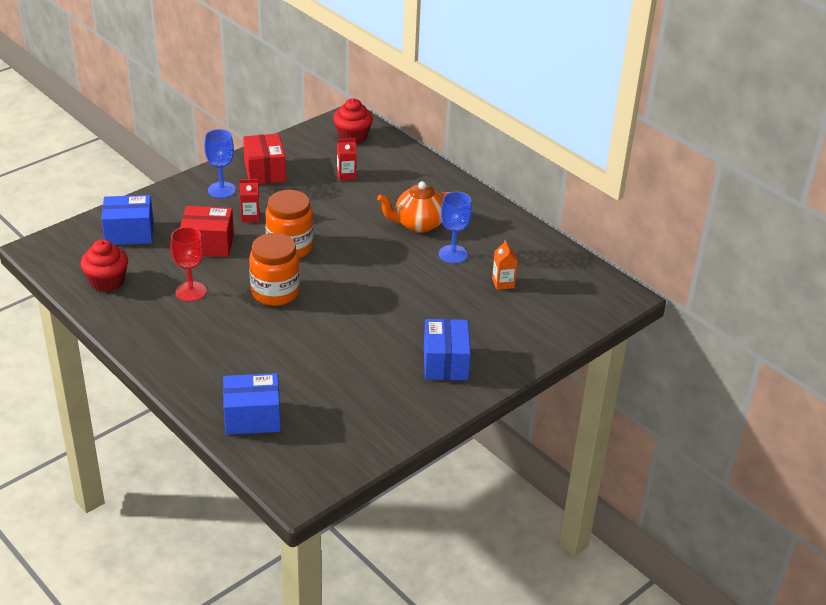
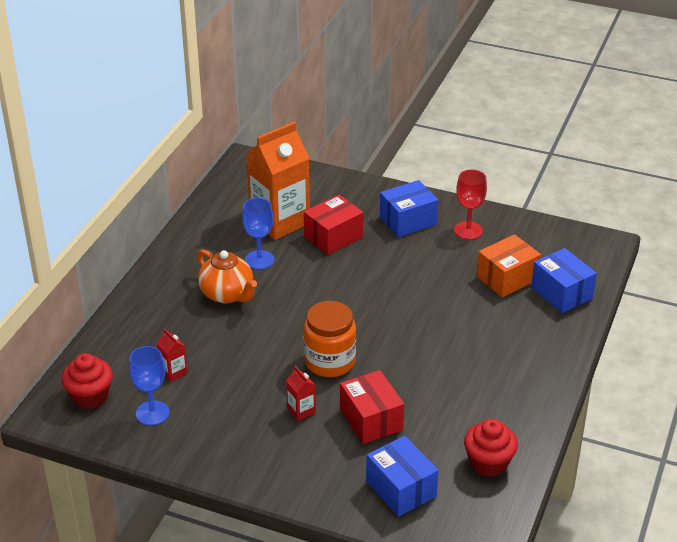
camera: 115 degrees left, 0 degrees up
(191, 291) = (450, 397): red goblet -> red goblet (468, 230)
(221, 190) = (269, 454): blue goblet -> blue goblet (152, 413)
(265, 171) = (209, 436): red box -> red box (333, 237)
(275, 292) = (404, 343): orange jar -> none
(305, 390) = (507, 278): none -> orange box
(503, 283) = (279, 221): orange carton -> orange carton, size x2.43

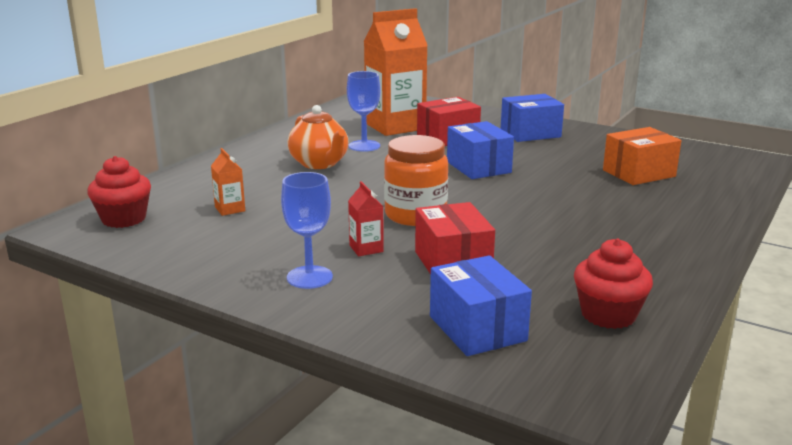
camera: 10 degrees right, 15 degrees down
(152, 413) = (186, 236): blue goblet -> blue goblet (309, 277)
(173, 372) = (230, 209): red carton -> orange carton
(468, 230) = (596, 142): red goblet -> none
(561, 293) = (705, 187): blue box -> blue box (478, 167)

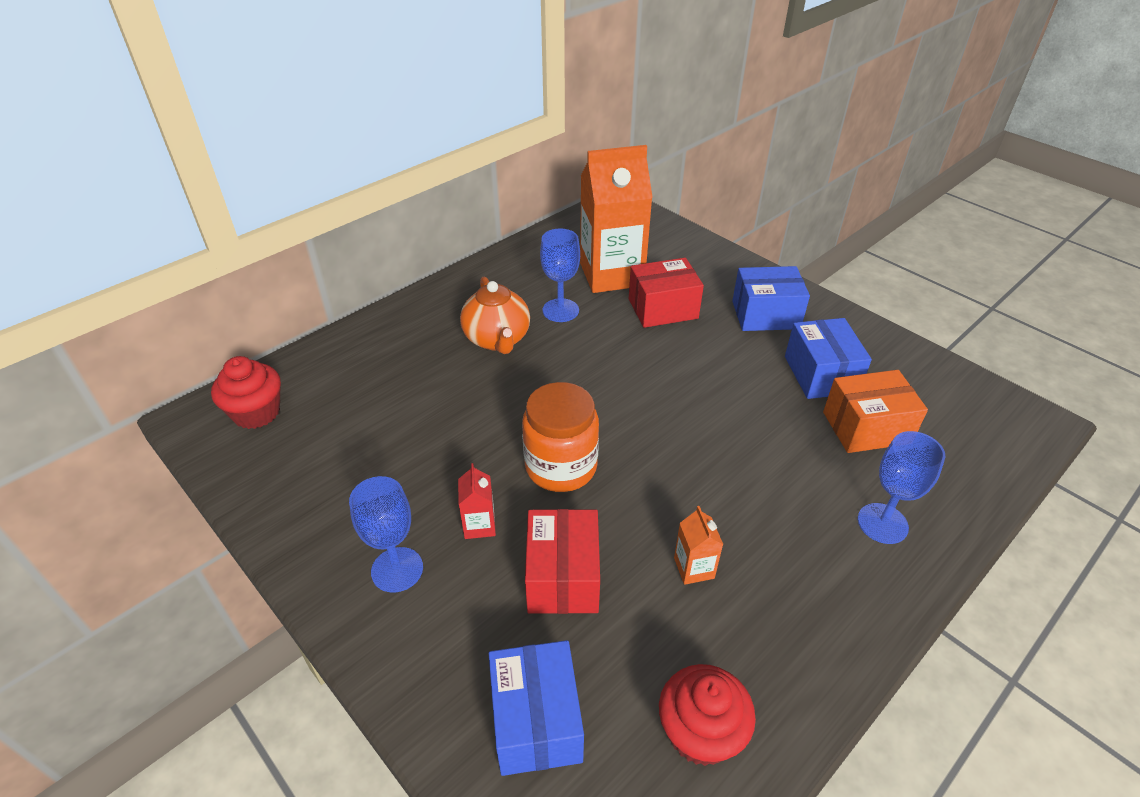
camera: 15 degrees right, 20 degrees up
(230, 209) = (368, 414): orange carton -> orange carton (694, 568)
(478, 167) = (673, 378): blue box -> blue box (820, 374)
(678, 211) = (882, 523): none -> blue goblet

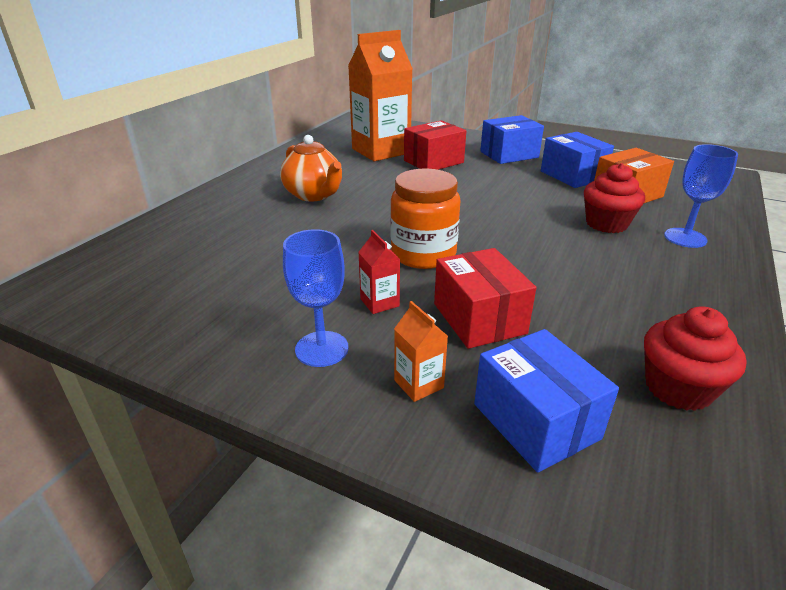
camera: 20 degrees left, 10 degrees down
(256, 412) = (106, 274): red cupcake -> red cupcake (606, 224)
(560, 310) = (355, 173): blue goblet -> none
(694, 568) = (579, 289): orange carton -> orange carton (418, 384)

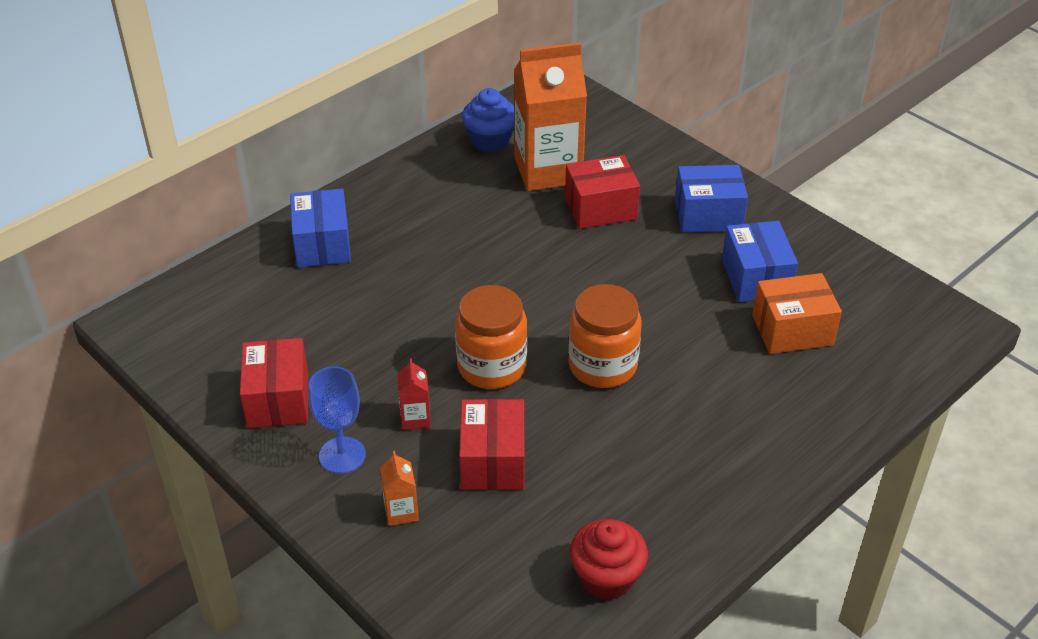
camera: 20 degrees right, 10 degrees up
(227, 318) = (278, 399): none -> red box
(314, 195) = (427, 241): orange teapot -> none
(328, 144) = (490, 140): none -> blue cupcake
(514, 236) = (602, 365): none -> orange jar
(536, 421) = (469, 569): blue box -> blue box (322, 244)
(606, 224) = (722, 372): red cupcake -> none
(685, 238) = (791, 416): blue goblet -> none

